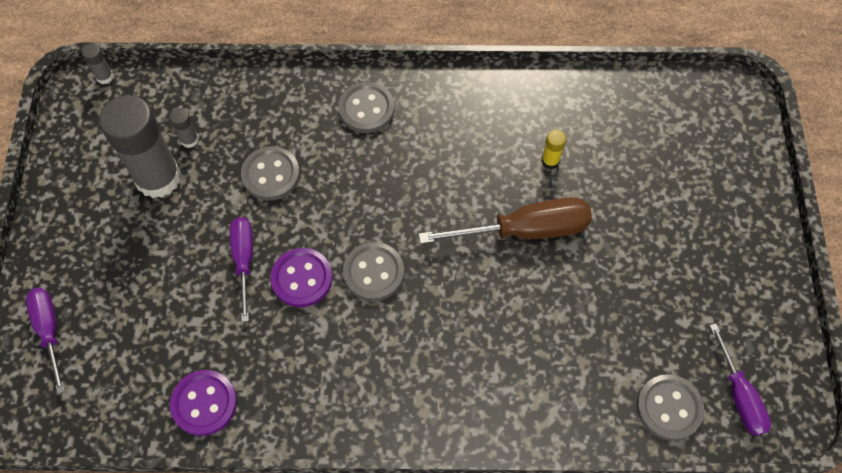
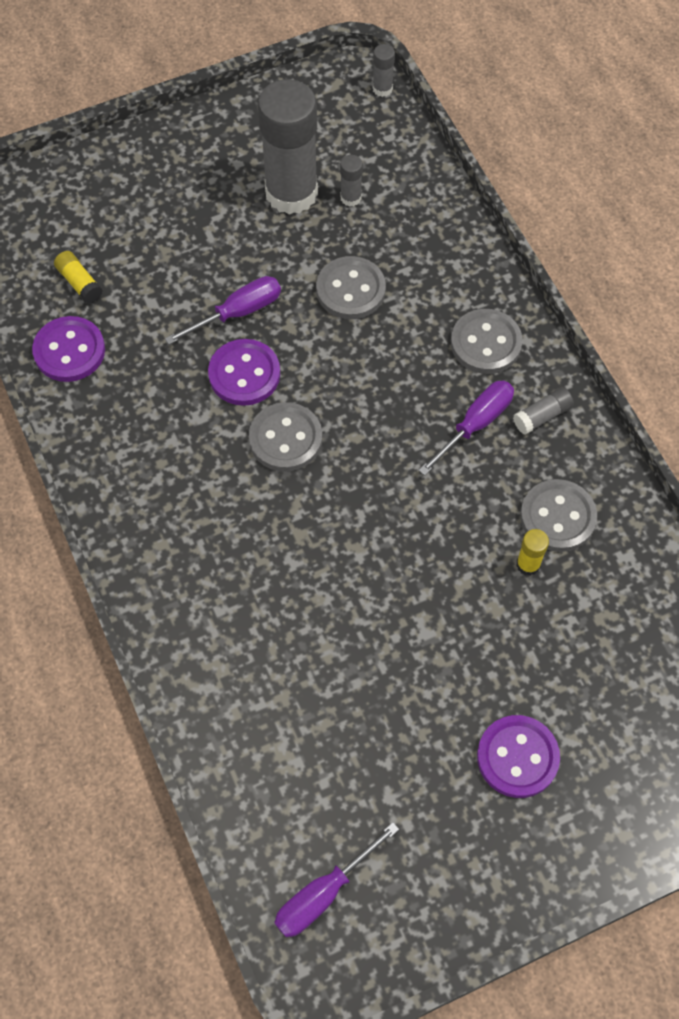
camera: 65 degrees right, 0 degrees up
(49, 330) = (84, 188): purple screwdriver -> purple screwdriver (475, 424)
(143, 370) = (79, 283): none -> yellow glue stick
(442, 102) = (542, 416): none -> grey glue stick
(525, 230) = (419, 572): brown screwdriver -> none
(669, 408) = (269, 815): grey button -> grey button (557, 517)
(686, 230) = (517, 757): none -> purple button

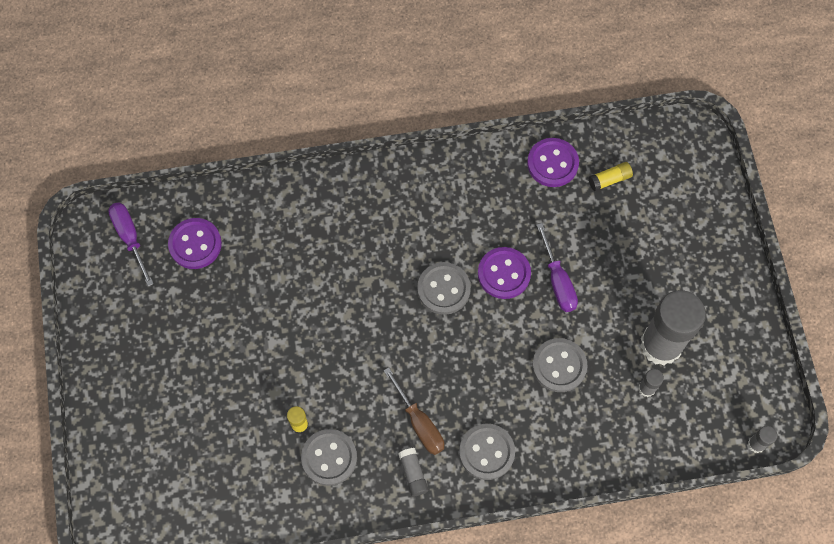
camera: 105 degrees right, 5 degrees up
(475, 424) = (419, 423): purple screwdriver -> brown screwdriver
(517, 757) = (170, 375): purple button -> purple button (195, 244)

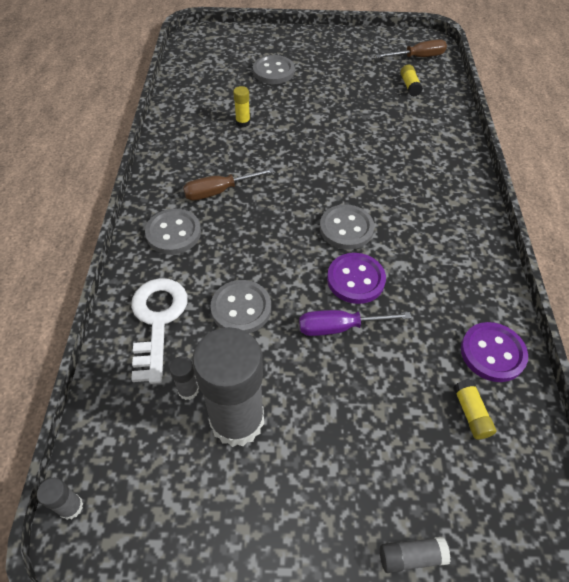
camera: 100 degrees right, 15 degrees down
(130, 238) = (418, 57): purple screwdriver -> brown screwdriver
(195, 244) = (409, 86): purple button -> yellow glue stick
(329, 458) = (210, 134): grey button -> grey button (273, 71)
(413, 474) = (175, 181): grey glue stick -> grey glue stick (411, 556)
(589, 434) = (157, 320): none -> white key

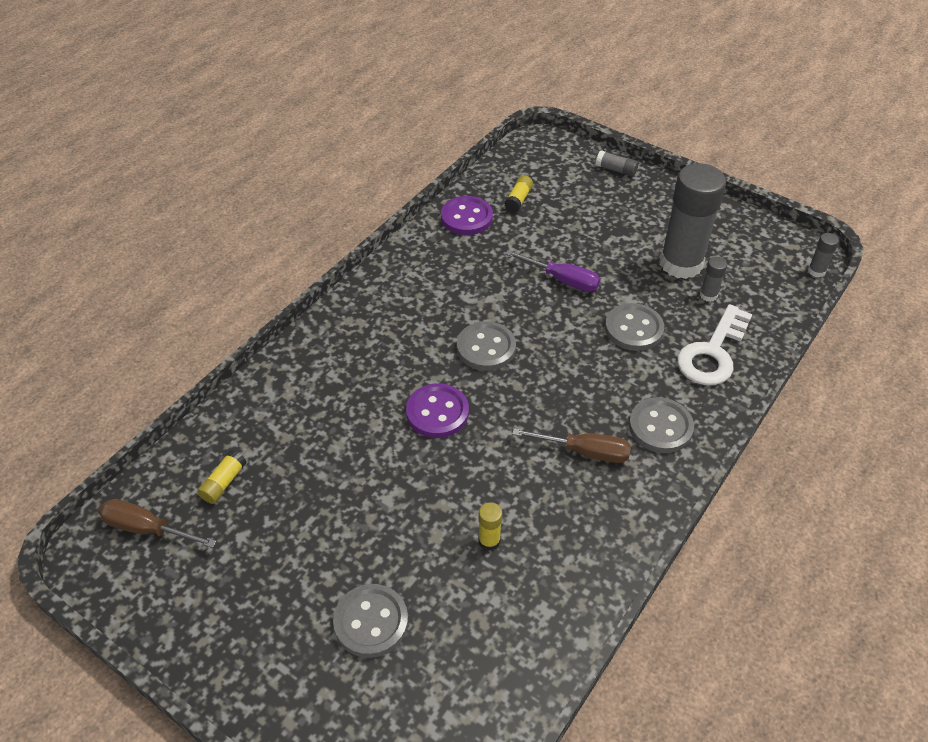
camera: 145 degrees left, 5 degrees down
(355, 279) = (518, 304): purple button -> purple button (437, 412)

